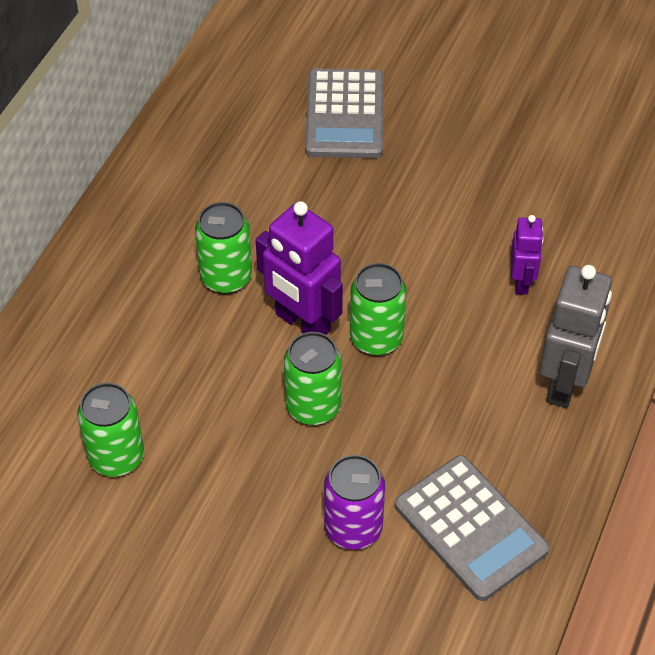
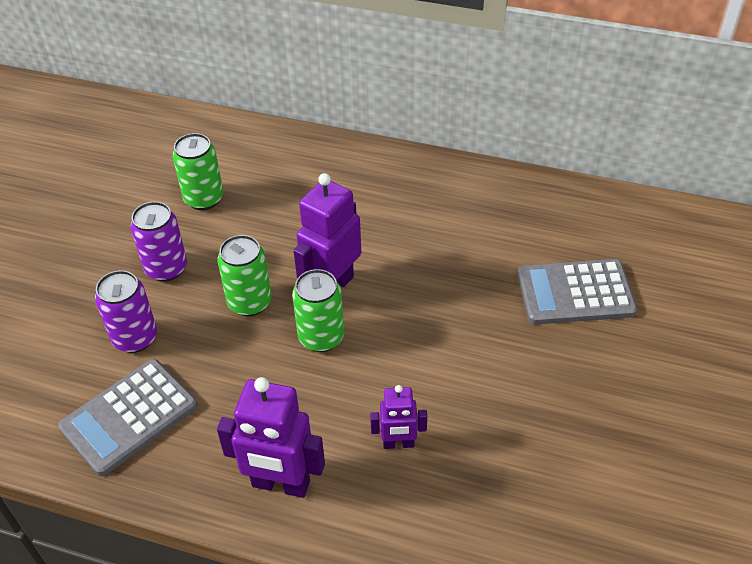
camera: 85 degrees right, 5 degrees down
(226, 277) = (373, 236): green can -> none
(240, 498) = (166, 268): none -> purple can
(564, 383) = (280, 484): grey robot -> purple robot

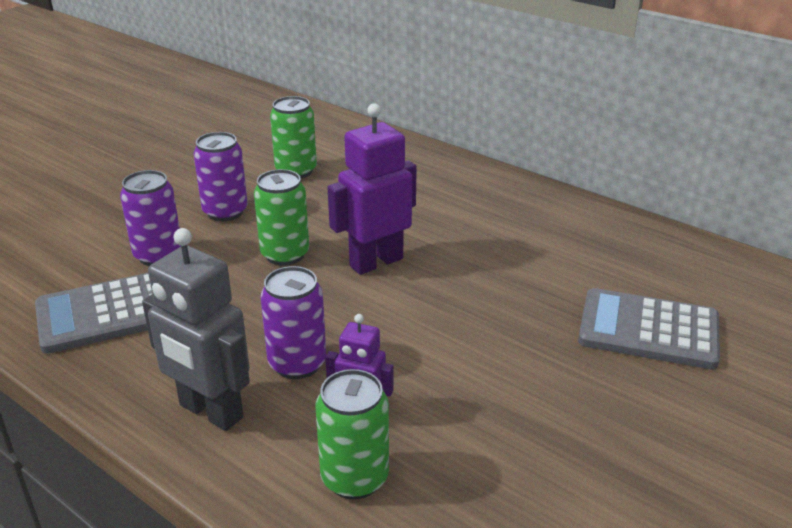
camera: 20 degrees right, 15 degrees down
(280, 484) = (210, 412): purple robot -> grey robot
(321, 337) = (337, 299): green can -> green can (354, 478)
(324, 414) = (297, 363): none -> purple can

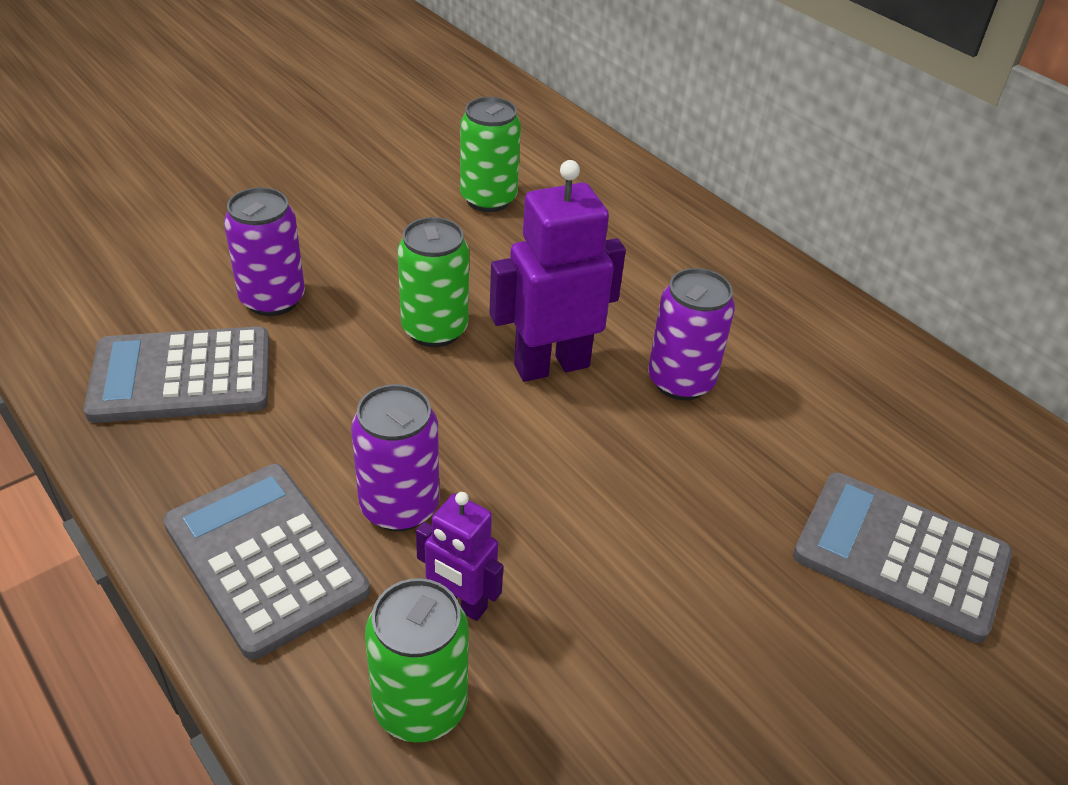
camera: 10 degrees right, 10 degrees up
(210, 412) = (266, 558): grey robot -> grey calculator
(225, 212) = (377, 247): purple can -> purple can (680, 381)

